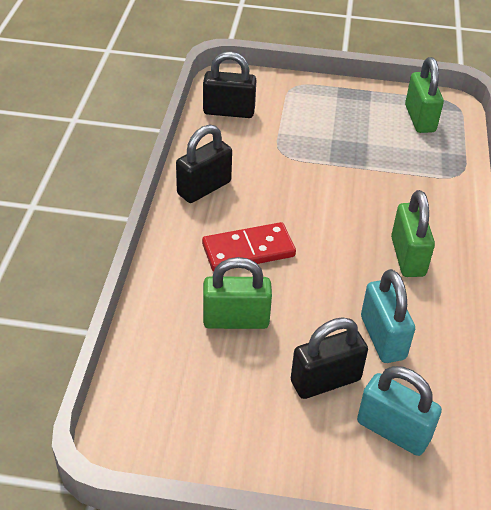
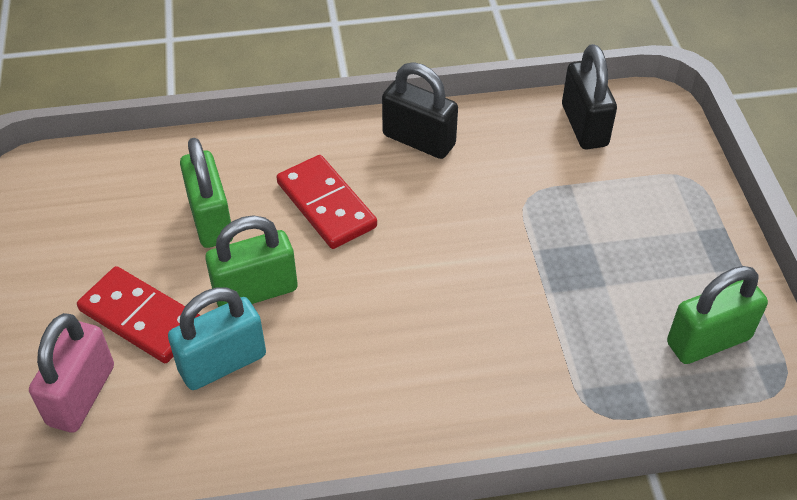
camera: 75 degrees right, 5 degrees up
(325, 380) = (141, 318): black padlock -> red domino
(393, 430) = (81, 395): turquoise padlock -> pink padlock
(408, 256) = (379, 369): green padlock -> green padlock (256, 291)

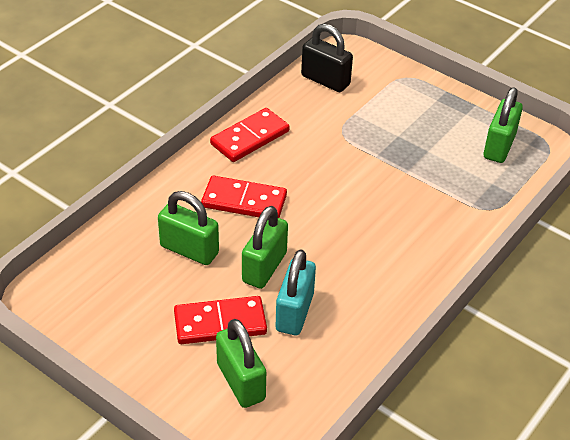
camera: 45 degrees left, 5 degrees down
(81, 395) = (241, 382): pink padlock -> green padlock
(419, 140) = (250, 138): black padlock -> red domino

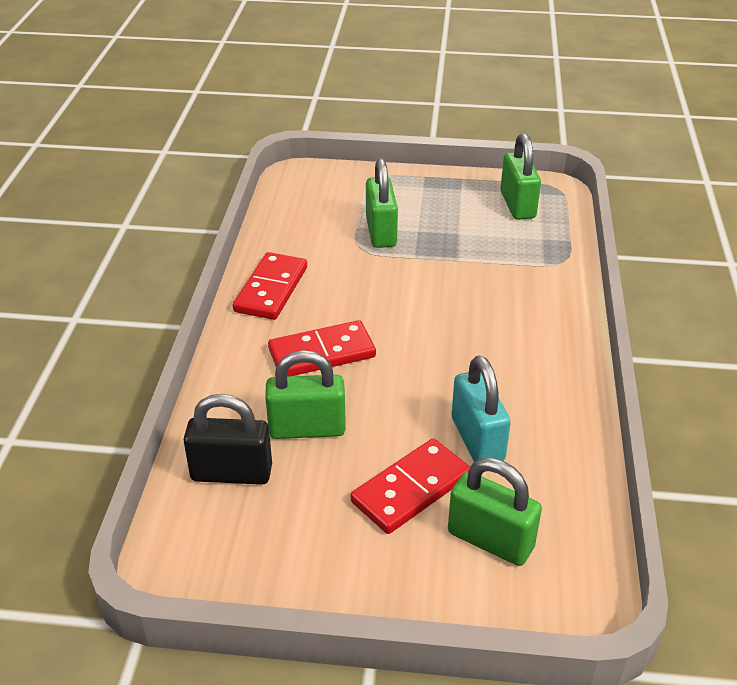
camera: 30 degrees left, 5 degrees down
(264, 267) = (405, 409): green padlock -> green padlock (381, 232)
(325, 80) = (300, 208): black padlock -> black padlock (231, 473)

